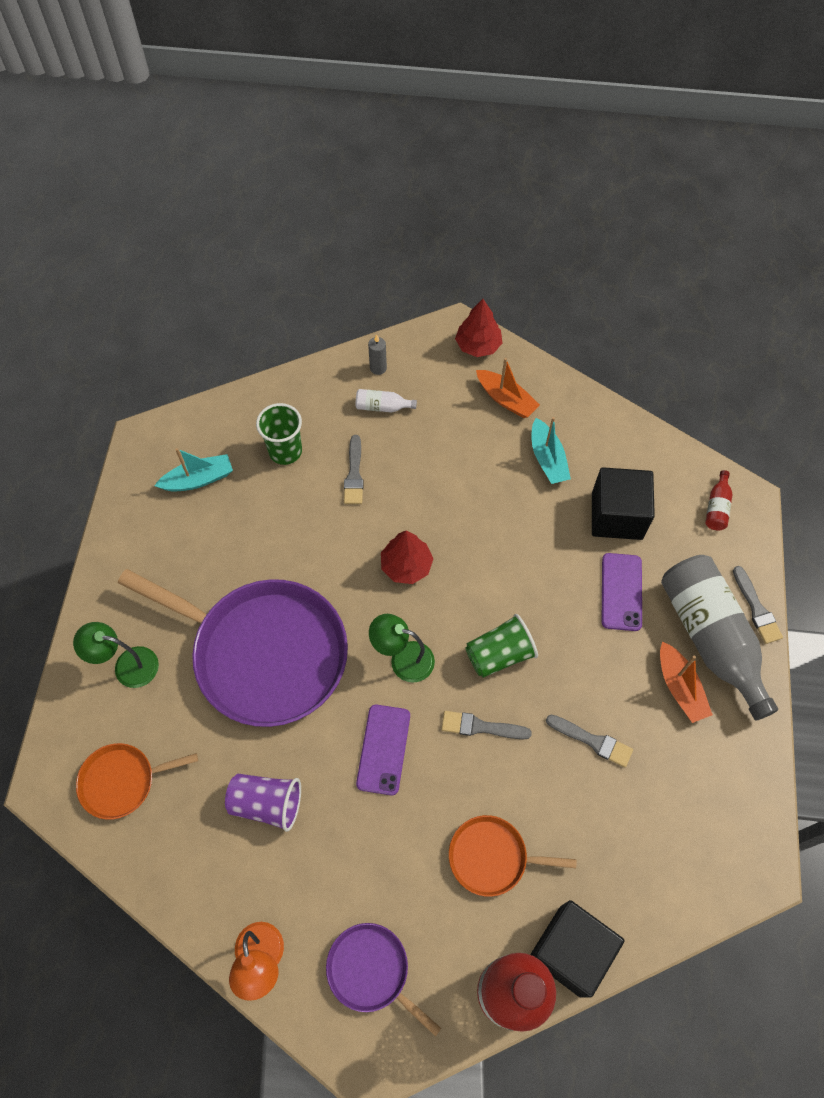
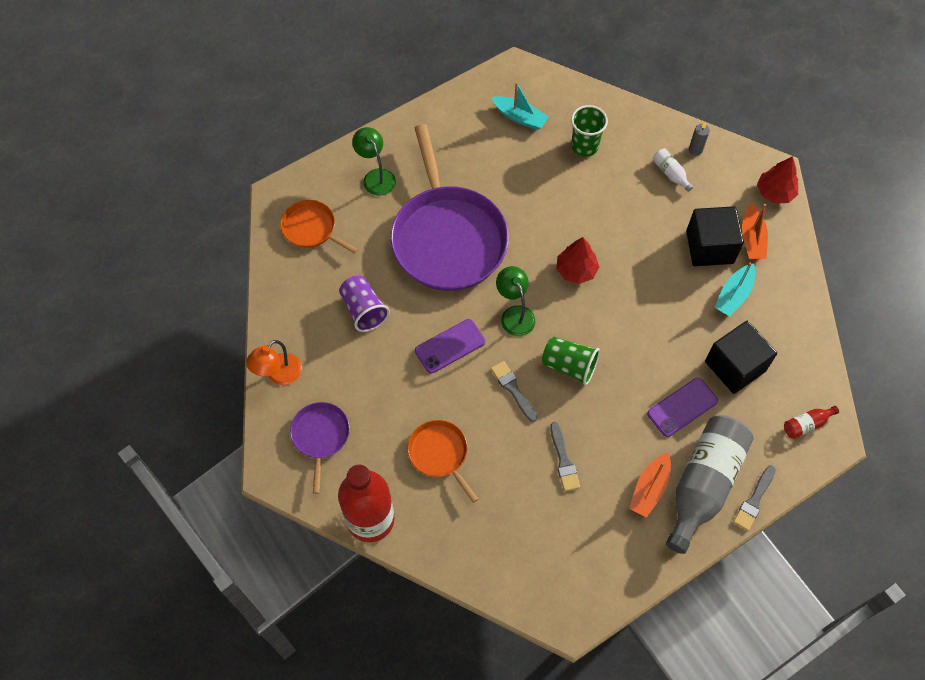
camera: 50 degrees right, 0 degrees up
(354, 474) = (608, 194): grey brush -> none
(570, 950) = (423, 538): black cube -> black cube (709, 247)

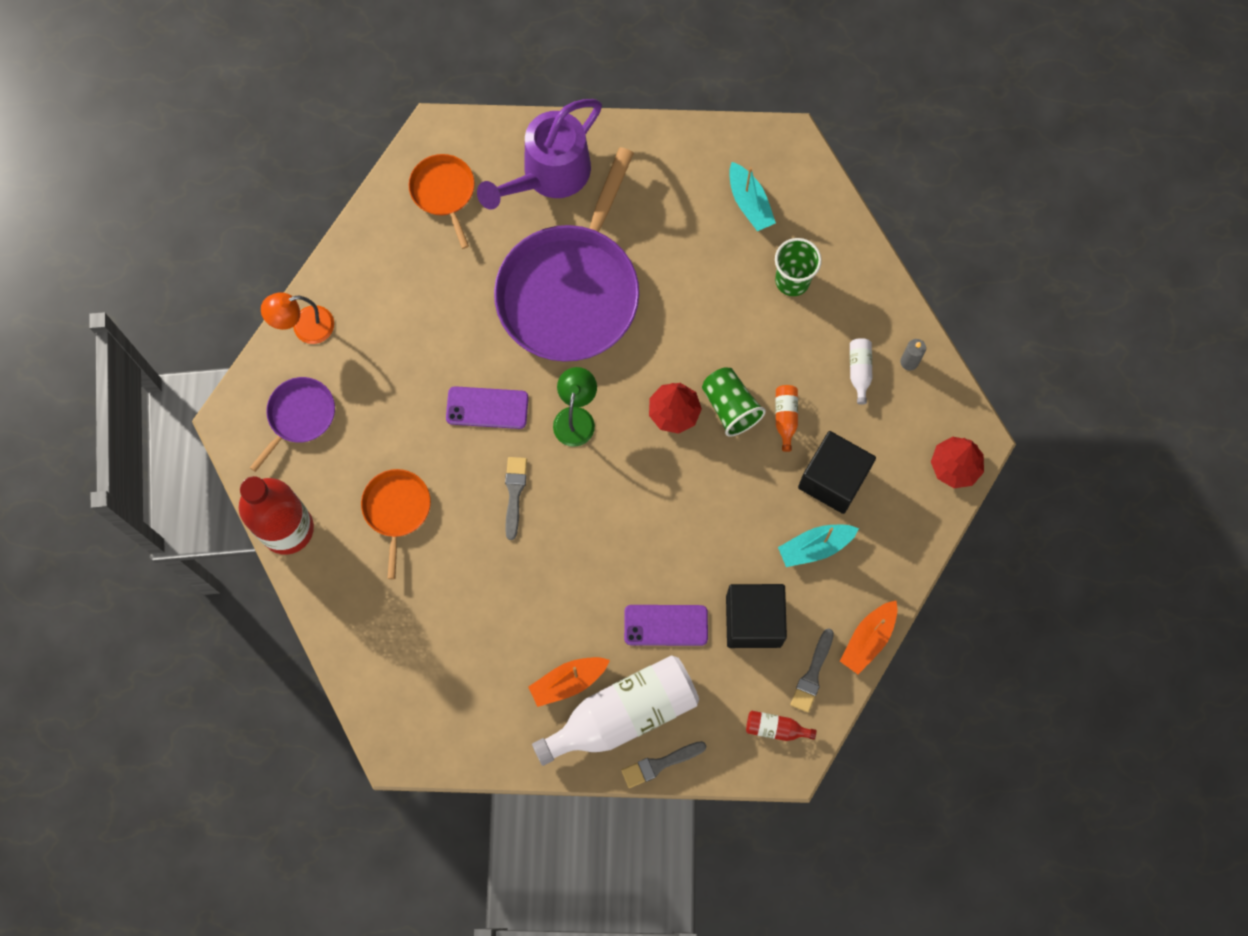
camera: 35 degrees right, 10 degrees up
(364, 310) = (432, 314): purple cup -> none
(376, 176) = (549, 175): green lamp -> purple watering can
(563, 460) = (508, 597): grey brush -> grey brush (812, 674)
(569, 366) = (588, 507): green cup -> green cup (730, 407)
(649, 229) = (785, 417): none -> orange bottle
(703, 484) = (623, 714): grey bottle -> white bottle
(752, 239) = (886, 500): orange boat -> orange boat (868, 639)

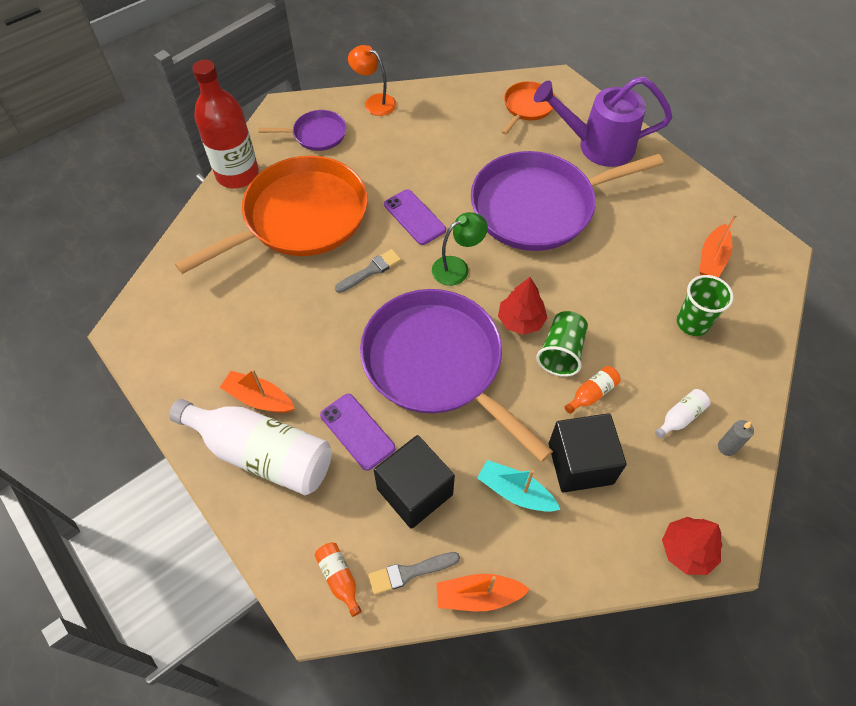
camera: 50 degrees right, 15 degrees down
(396, 510) = (300, 218): orange pan -> orange pan, size x2.14
(657, 513) = (437, 364): none -> purple pan
(660, 764) = (241, 510): grey brush -> none
(749, 203) = (712, 258): turquoise boat -> orange boat
(775, 728) = (339, 578): red bottle -> orange bottle

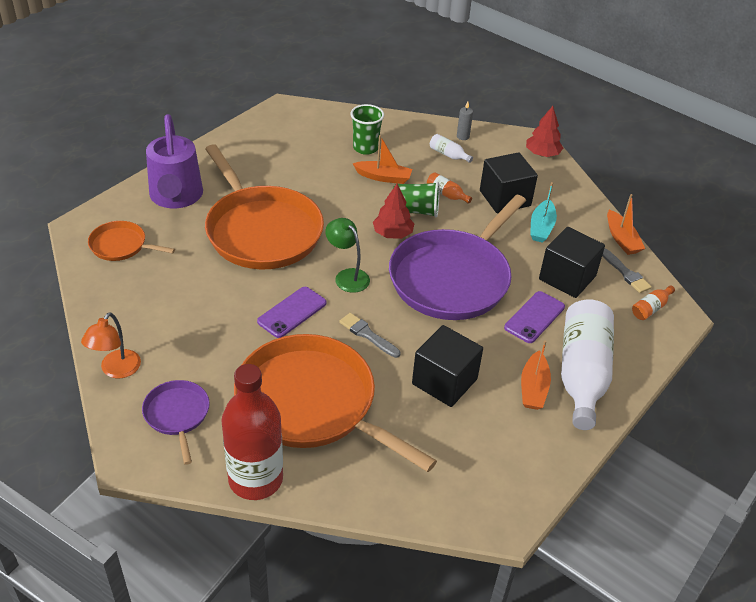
camera: 105 degrees left, 15 degrees down
(293, 321) = (444, 381): none -> black cube
(538, 206) = (261, 230): purple pan -> orange pan
(712, 258) = (299, 137): orange boat -> orange boat (383, 177)

